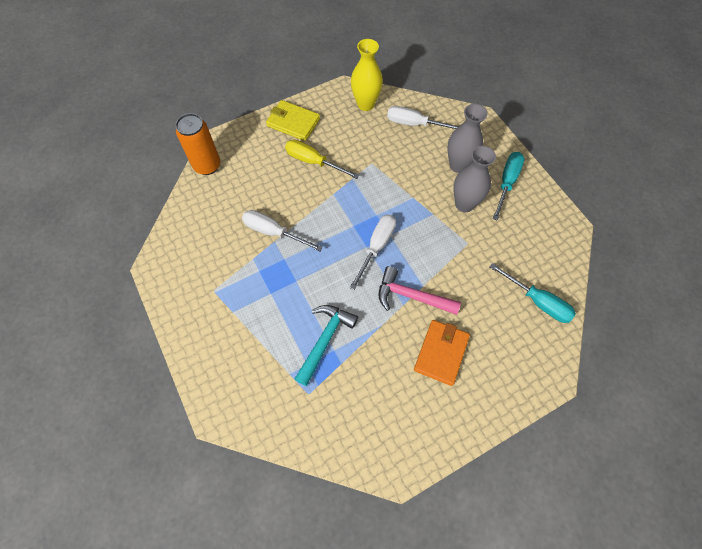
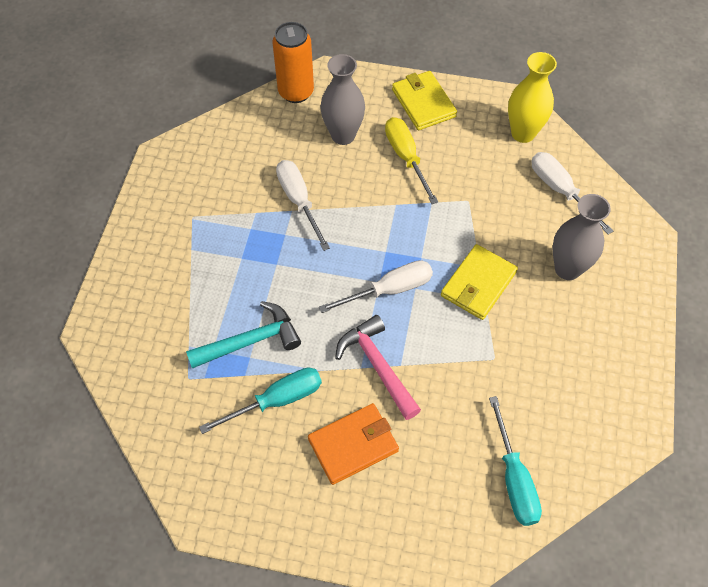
camera: 40 degrees right, 5 degrees down
(421, 207) = (478, 284): none -> yellow wallet
(464, 204) = (532, 315): grey vase -> grey vase (343, 135)
(507, 183) = (608, 328): turquoise screwdriver -> turquoise screwdriver (277, 400)

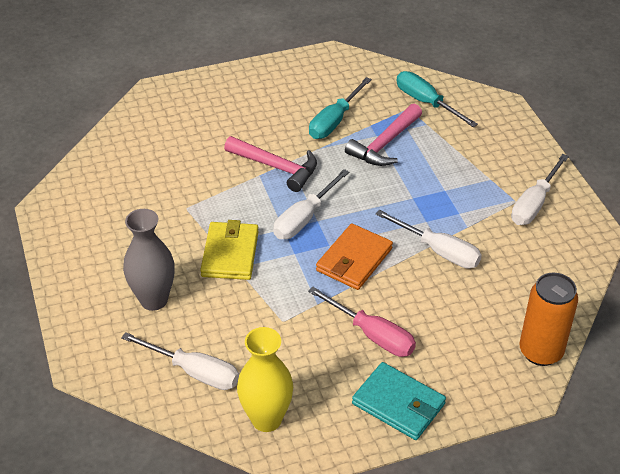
camera: 150 degrees right, 15 degrees down
(180, 206) = (534, 203): none -> white screwdriver
(250, 341) = (385, 144): turquoise hammer -> pink hammer
(343, 135) = (452, 328): grey vase -> none
(353, 445) = (261, 120): orange wallet -> orange wallet (354, 260)
(406, 157) = (372, 335): yellow screwdriver -> pink screwdriver
(423, 103) = (398, 404): yellow wallet -> turquoise wallet
(514, 478) = (133, 146): turquoise screwdriver -> turquoise screwdriver (426, 102)

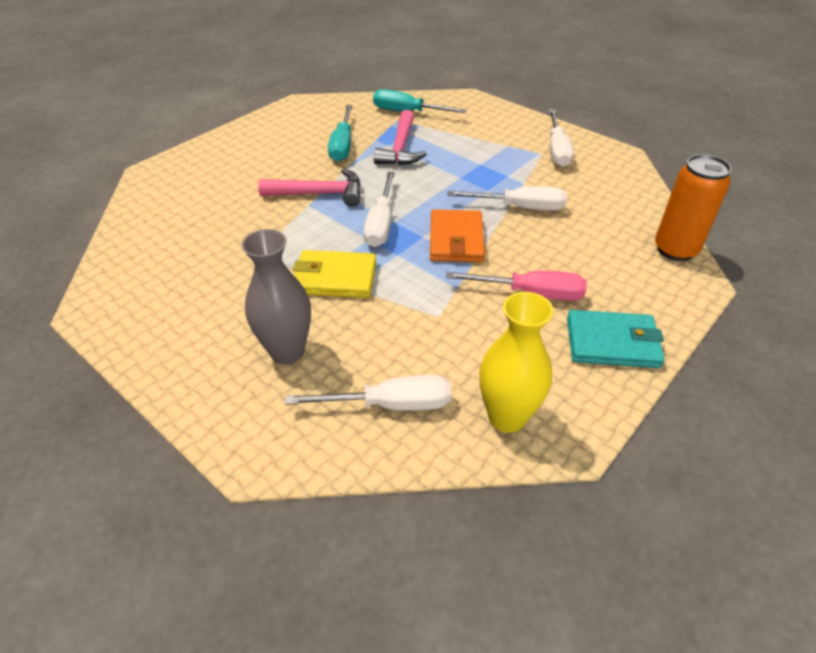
camera: 30 degrees left, 0 degrees up
(230, 253) = (335, 278): yellow wallet -> yellow wallet turned 60 degrees counterclockwise

